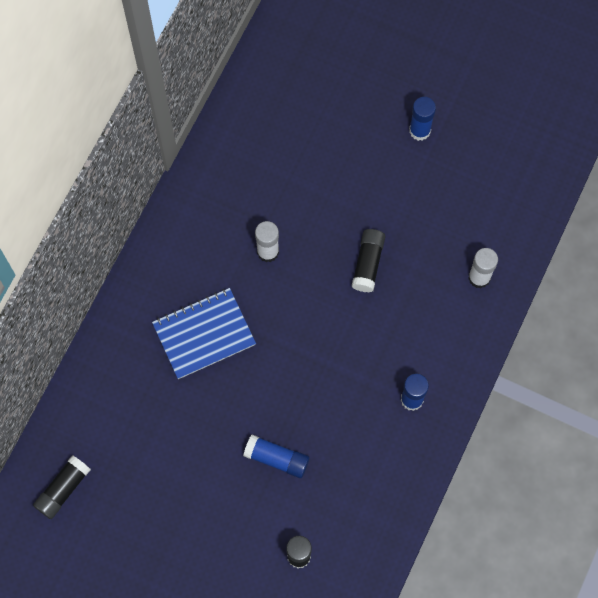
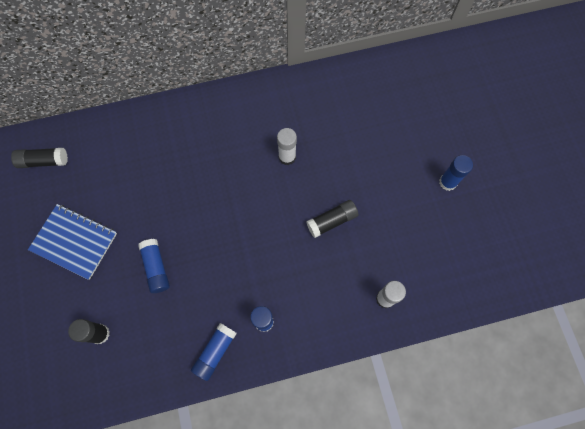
camera: 50 degrees right, 0 degrees up
(204, 334) = (203, 162): blue notebook -> blue notebook (74, 241)
(403, 463) = (215, 352): none -> blue glue stick

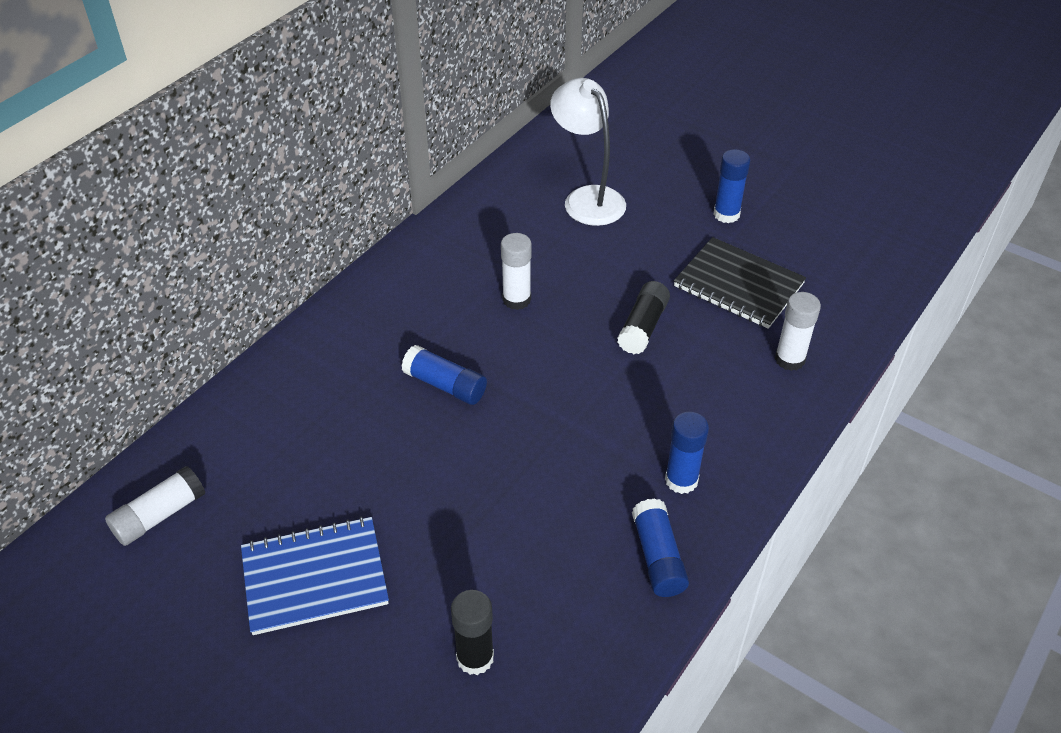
camera: 40 degrees left, 25 degrees down
(43, 161) = (159, 515): black glue stick -> white glue stick
(156, 268) = (473, 523): blue glue stick -> blue glue stick (445, 385)
(383, 117) = (587, 198): none -> white lamp
(406, 233) = (738, 285): none -> black notebook

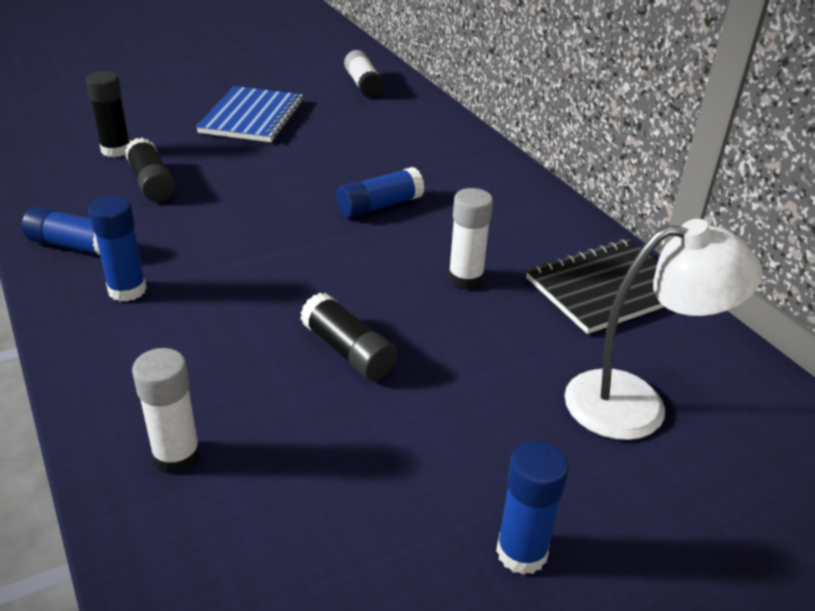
camera: 115 degrees right, 10 degrees down
(519, 575) = (151, 183): none -> black glue stick
(738, 285) = (350, 478): black notebook -> black notebook (607, 288)

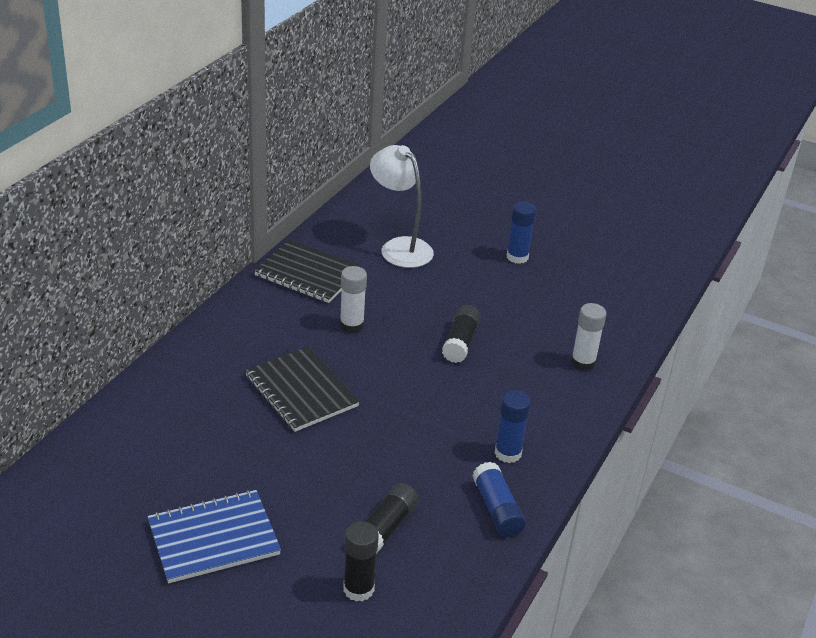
camera: 125 degrees left, 0 degrees up
(363, 85) = (69, 499): white glue stick -> none
(379, 206) = (301, 391): blue glue stick -> black notebook

